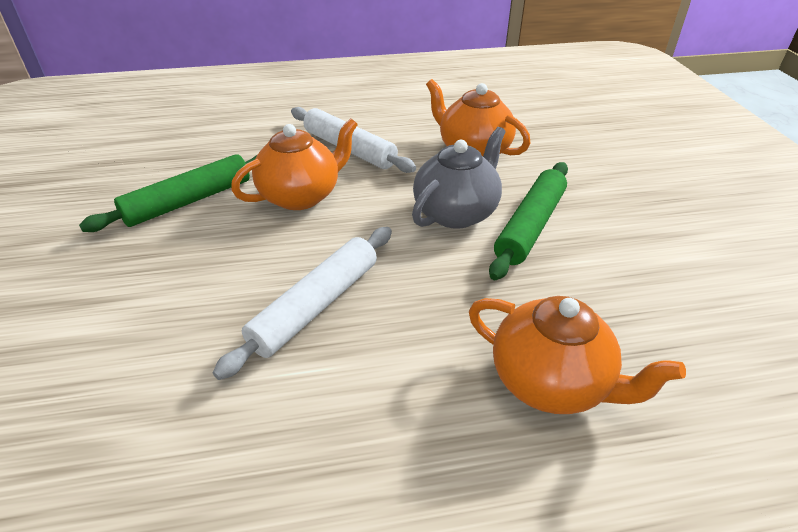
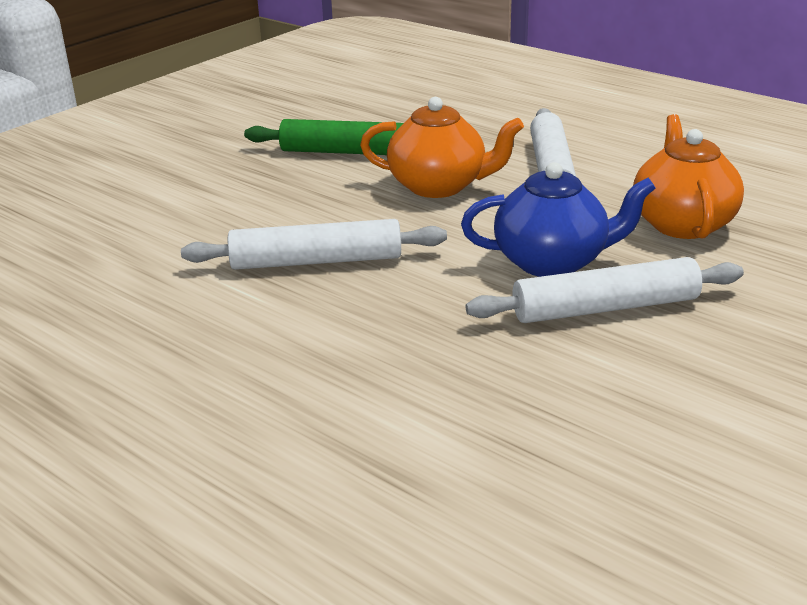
camera: 50 degrees right, 10 degrees down
(456, 212) = (552, 262): grey teapot -> blue teapot
(530, 226) = (605, 308): green rolling pin -> white rolling pin
(551, 382) = (389, 405): orange teapot -> none

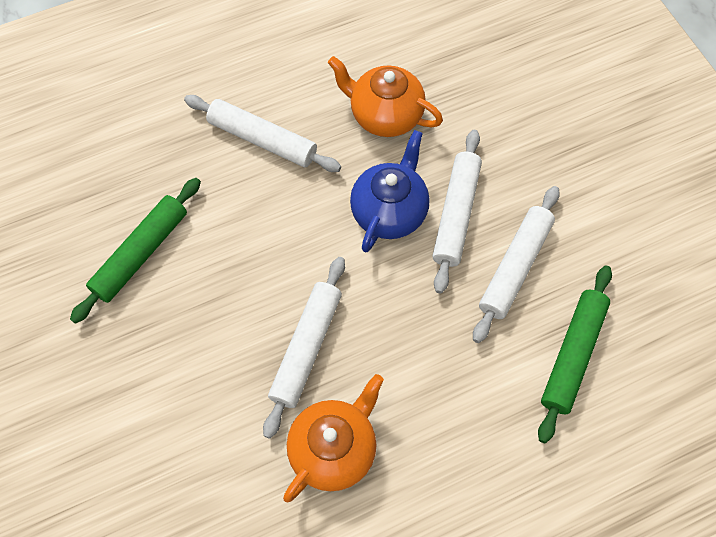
camera: 65 degrees left, 35 degrees up
(439, 186) = (243, 221): orange teapot -> orange teapot (334, 448)
(484, 473) = (573, 355): none -> green rolling pin
(578, 377) = (514, 267): none -> white rolling pin

